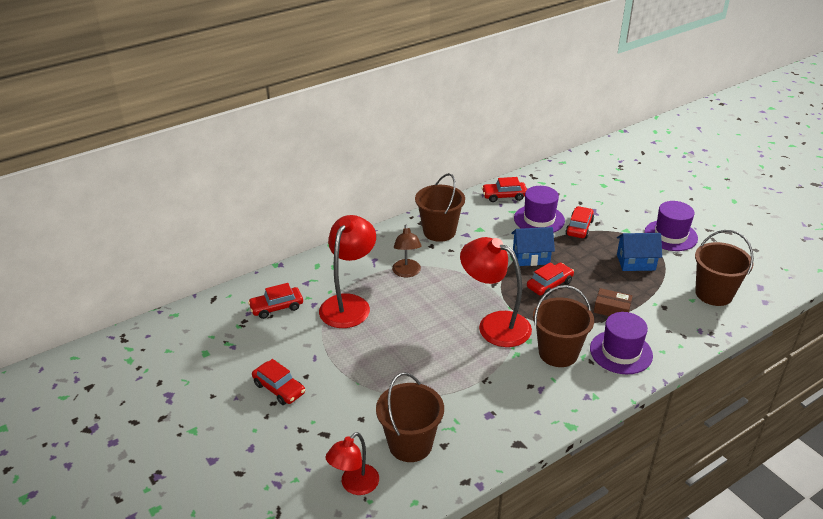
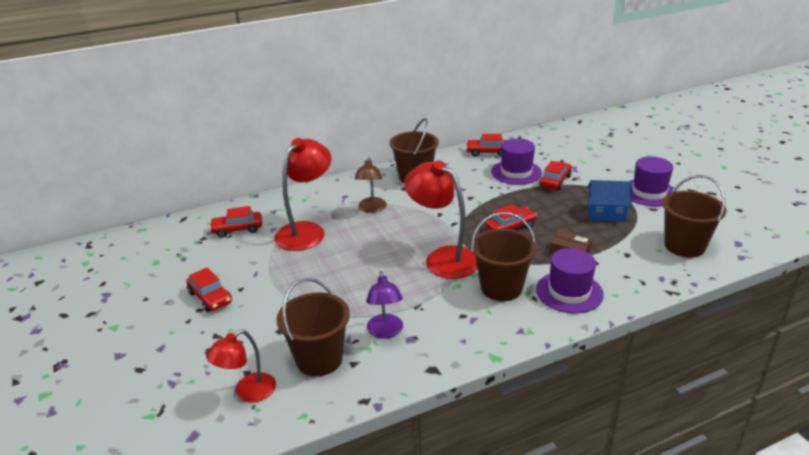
camera: 10 degrees right, 5 degrees down
(463, 410) = (385, 332): none -> purple lamp
(531, 257) = (498, 203): blue house -> none

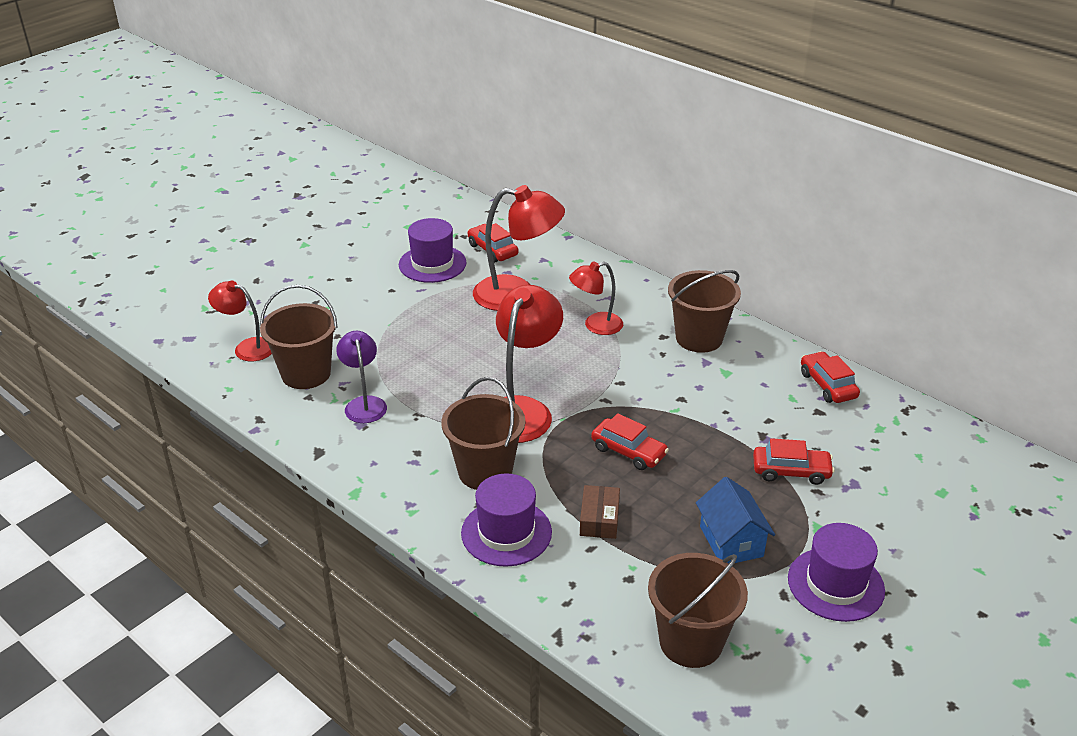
camera: 65 degrees right, 5 degrees up
(210, 297) = (369, 278): red car -> none
(371, 208) = (596, 326): brown lamp -> red lamp
(385, 332) = (364, 404): purple lamp -> purple lamp turned 105 degrees clockwise
(516, 172) = (787, 427): purple hat -> purple hat (432, 264)

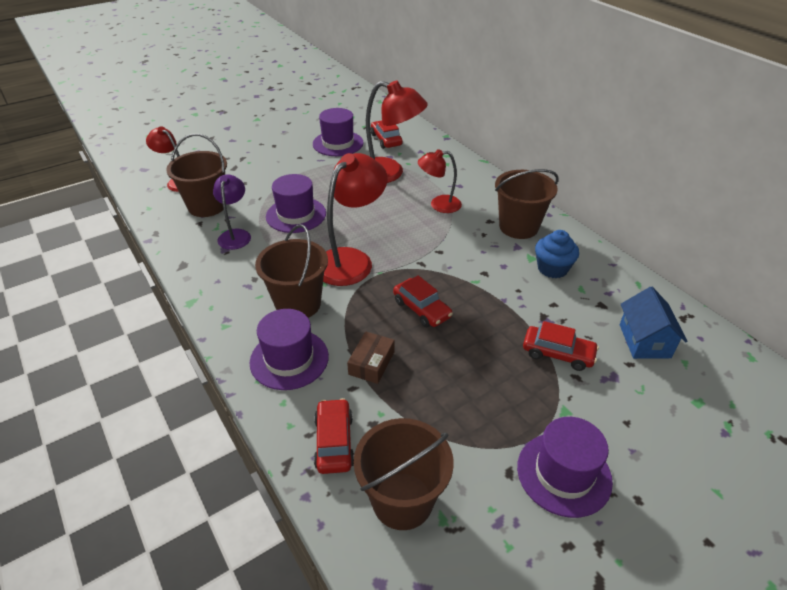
camera: 15 degrees right, 5 degrees up
(427, 366) = (296, 215): none -> purple hat
(731, 541) = (479, 408): blue house -> blue house (644, 341)
(754, 380) = (552, 268): none -> blue cupcake
(827, 385) = (617, 283): red car -> red car (334, 442)

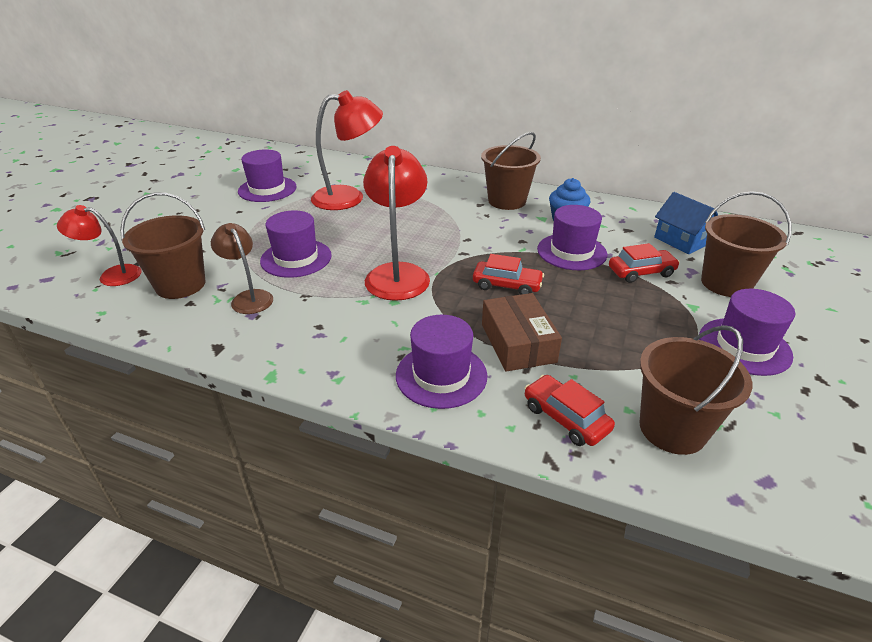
camera: 35 degrees left, 5 degrees down
(235, 235) = (249, 297): purple lamp -> brown lamp
(298, 304) = (392, 328): brown bucket -> brown bucket (726, 283)
(371, 363) = (518, 343): brown box -> brown box, size x1.55
(386, 140) = (313, 174): red car -> none
(439, 205) = (423, 206): red lamp -> none
(516, 303) = (571, 252): none -> purple hat

